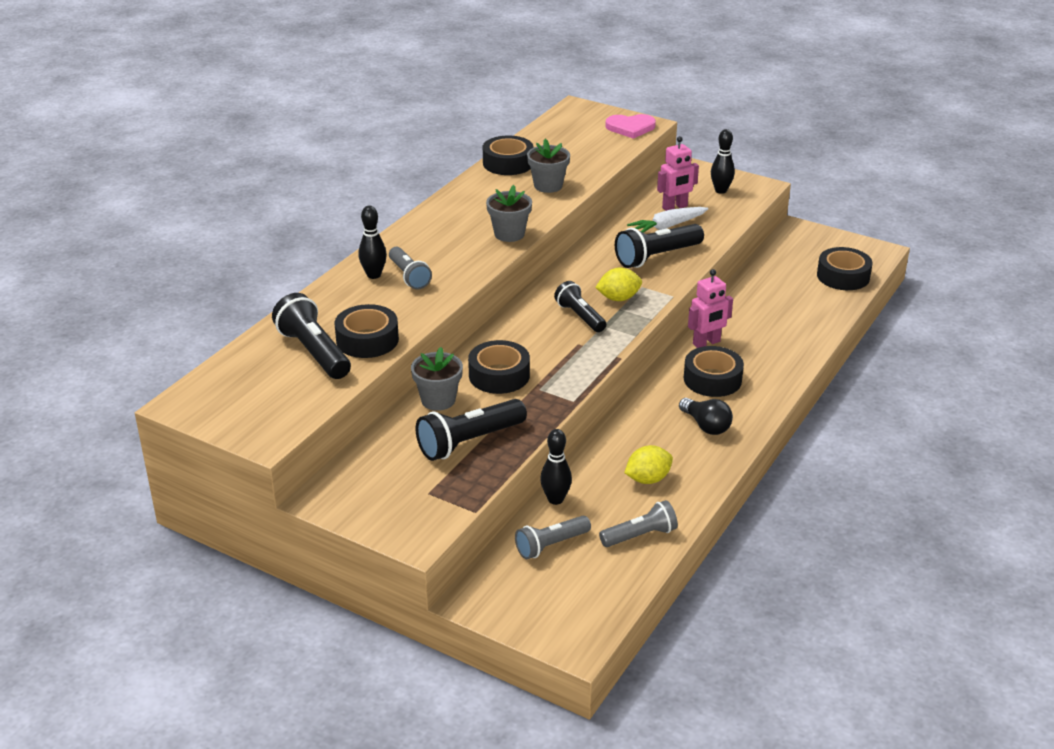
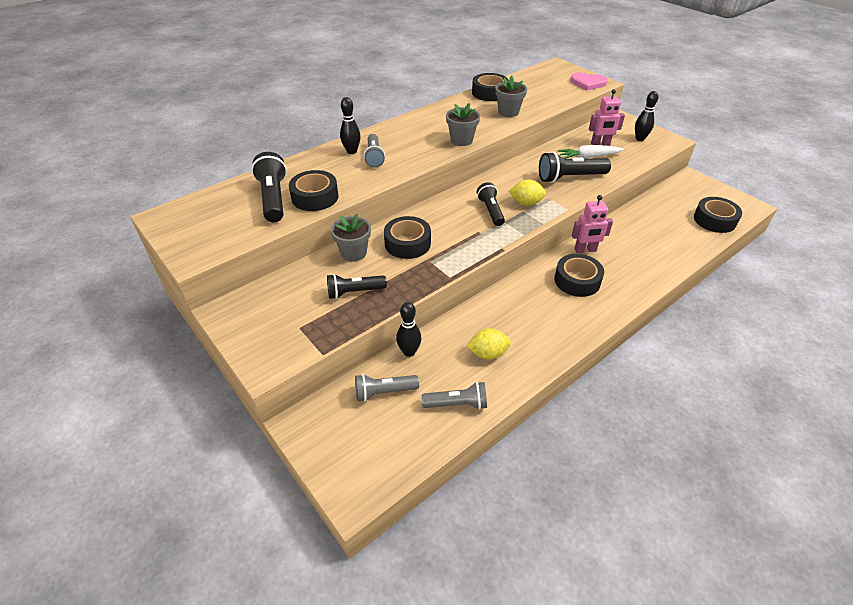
camera: 20 degrees right, 10 degrees up
(469, 442) = (354, 292): black flashlight -> black flashlight, size x0.66
(706, 426) = (555, 319): black light bulb -> none

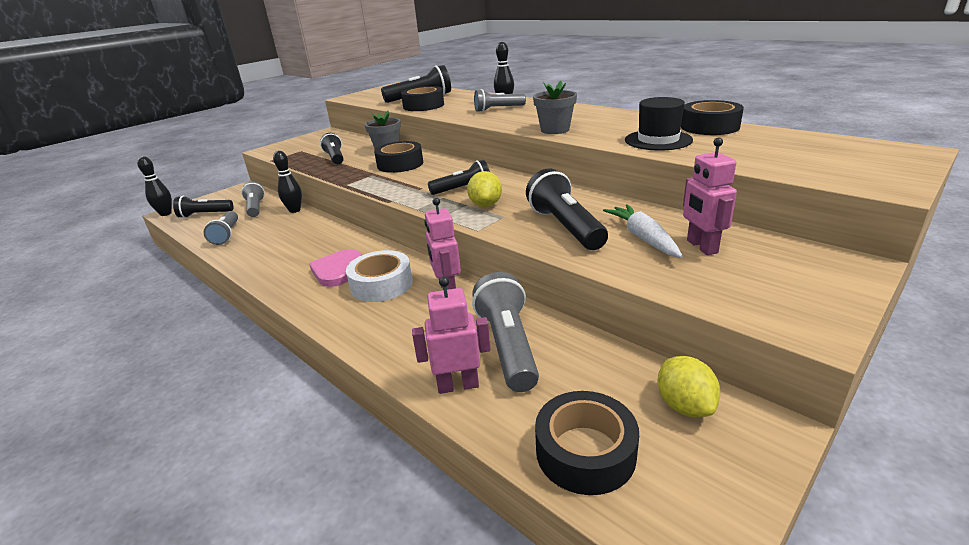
camera: 85 degrees right, 15 degrees down
(383, 446) = (204, 215): none -> black flashlight
(488, 353) = (278, 242): yellow lemon -> yellow lemon (684, 405)
(508, 112) = (658, 140): grey flower pot -> black hat
(577, 280) = (381, 284): black tape -> white tape
(588, 83) = (863, 177): pink heart -> pink heart (337, 270)
(640, 139) = (774, 287): black bowling pin -> black bowling pin (165, 214)
(645, 232) = (508, 346): none -> grey flashlight
(680, 251) = (458, 385): none -> pink robot

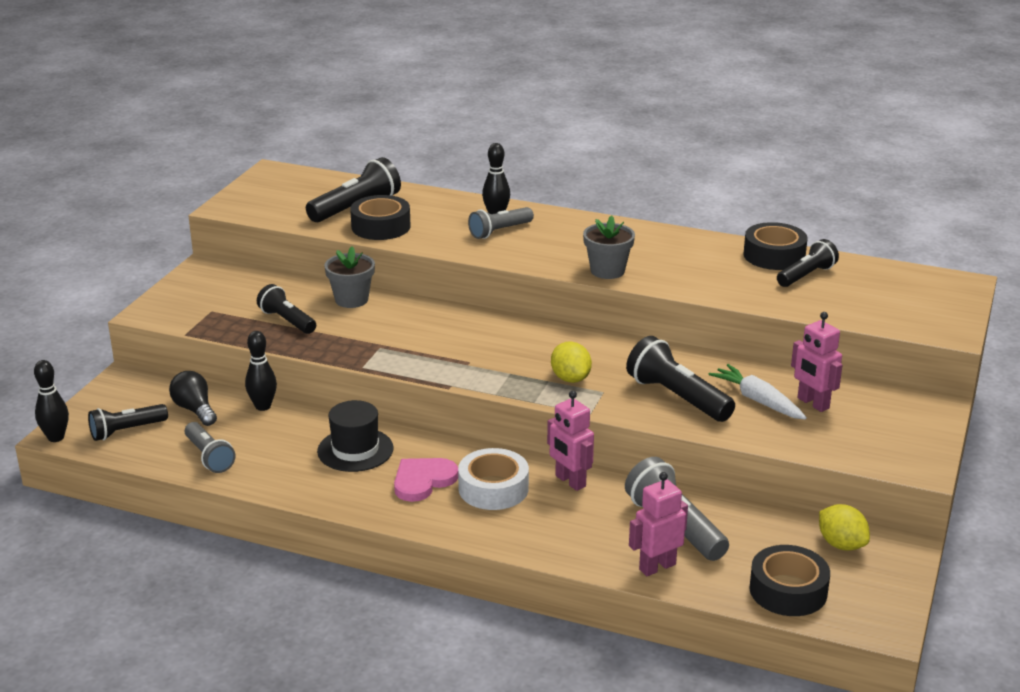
camera: 25 degrees left, 0 degrees up
(255, 208) = (195, 410): grey flashlight -> black light bulb
(337, 270) = (423, 481): pink heart -> pink heart turned 60 degrees clockwise
(400, 164) = (399, 324): black tape -> none
(463, 189) = (523, 358): black flashlight -> black flashlight (806, 275)
(658, 140) = (732, 282): black hat -> black hat (355, 450)

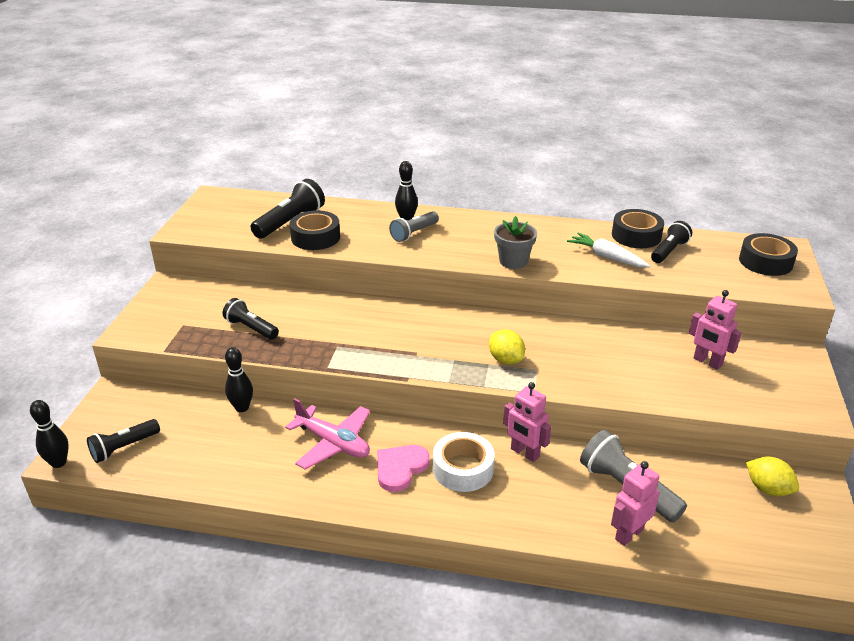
camera: 10 degrees left, 5 degrees up
(195, 410) = (182, 418): black light bulb -> none
(209, 457) = (204, 466): grey flashlight -> none
(351, 300) = (301, 302): grey flower pot -> none
(355, 450) = (333, 443): black hat -> pink plane
(677, 397) = (598, 368): black flashlight -> none
(758, 400) = (663, 364): white carrot -> white carrot (607, 257)
(788, 590) = (746, 544): black tape -> black tape (765, 262)

